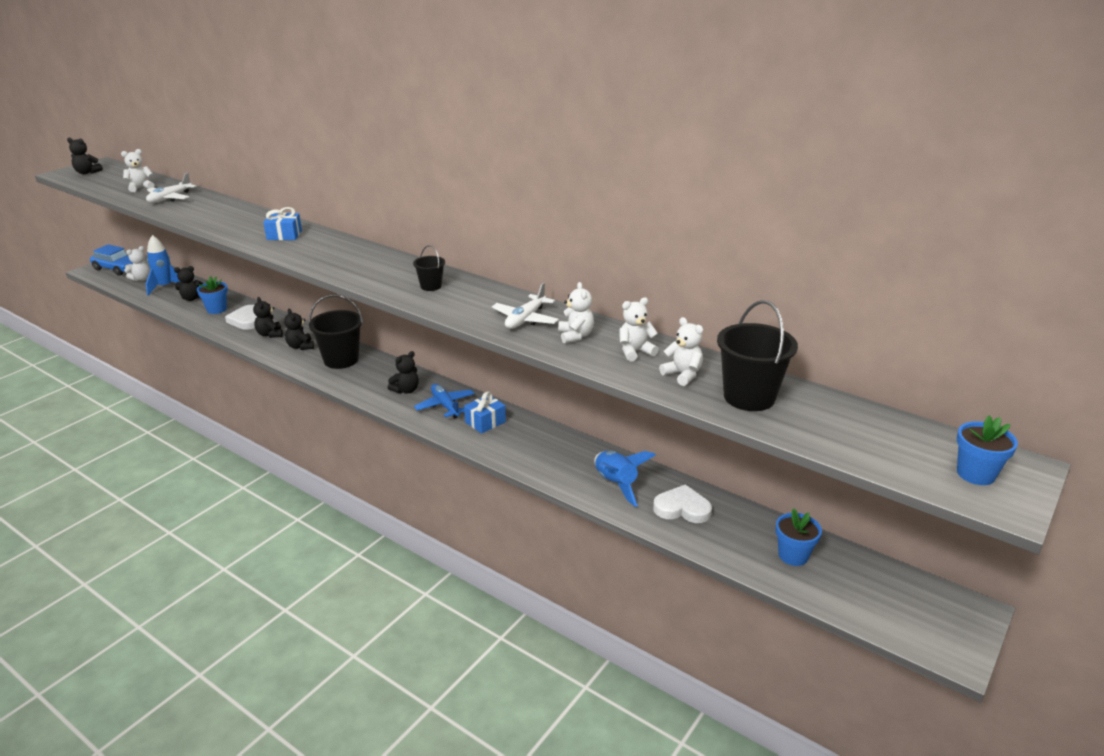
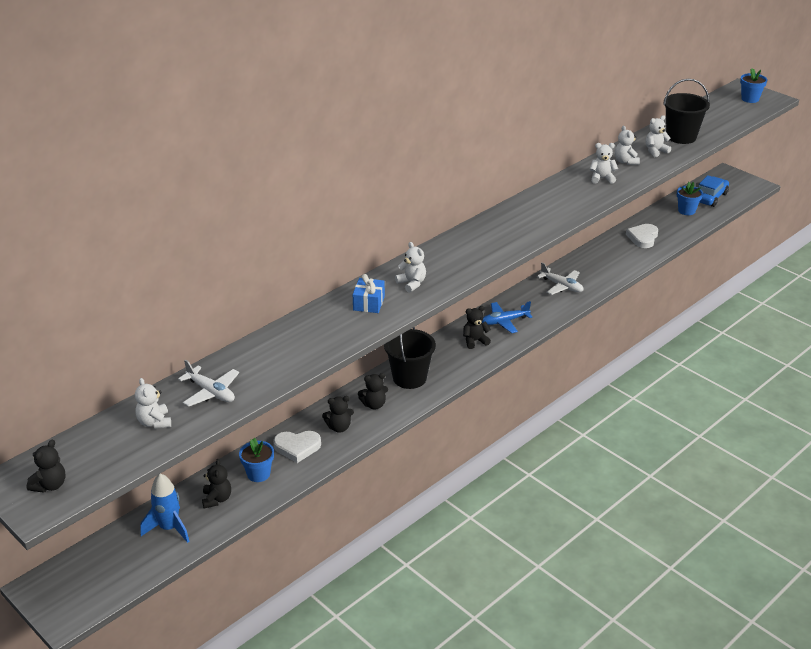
camera: 80 degrees left, 5 degrees up
(117, 269) = (75, 590): blue car -> blue car (710, 197)
(142, 279) = (128, 556): white teddy bear -> white teddy bear (412, 283)
(406, 390) = (475, 341): black teddy bear -> black teddy bear turned 75 degrees counterclockwise
(431, 286) = (509, 228): black bucket -> none
(485, 422) = (532, 304): blue gift -> none
(525, 319) = (574, 194): white plane -> white plane (561, 286)
(616, 484) = (617, 257): blue rocket -> none

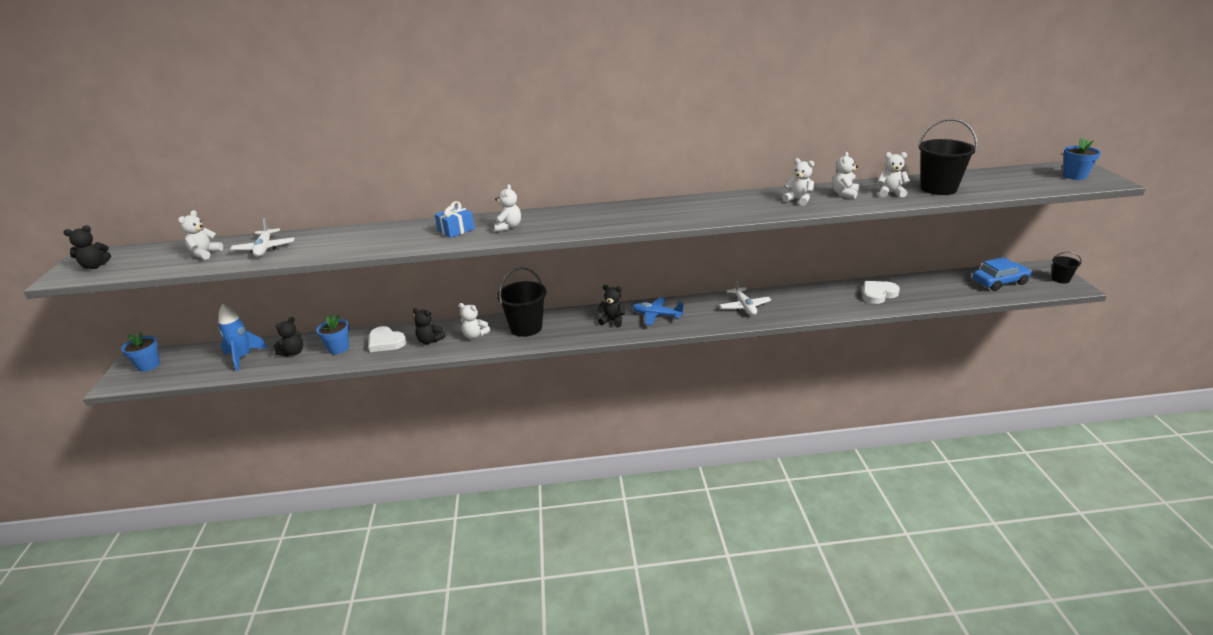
camera: 40 degrees right, 5 degrees down
(374, 405) = (475, 335): black teddy bear -> white teddy bear
(686, 211) = (957, 286): blue flower pot -> blue flower pot (149, 365)
(743, 181) = (1060, 279): none -> black bucket

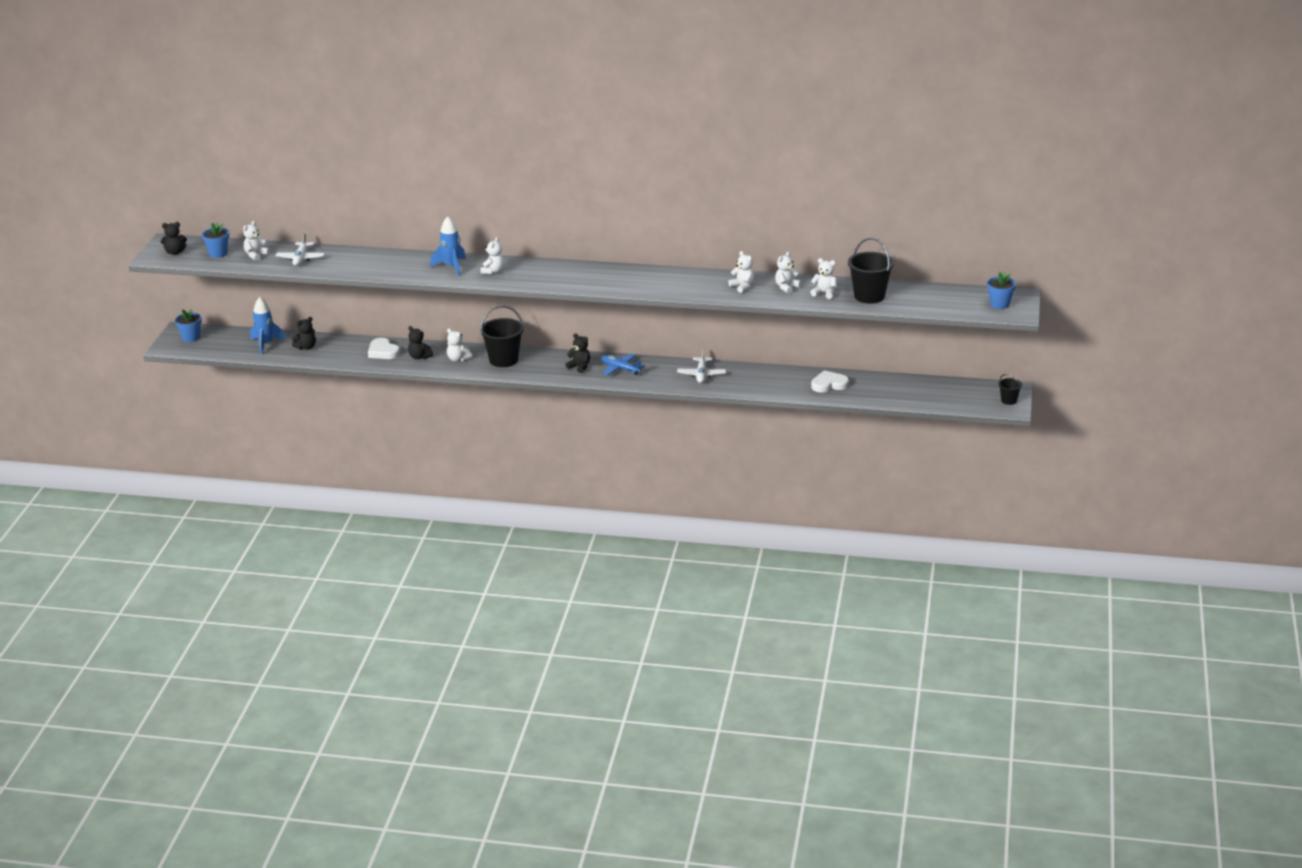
camera: 15 degrees right, 0 degrees up
(338, 348) = (343, 350): blue flower pot -> blue flower pot (218, 253)
(456, 230) = (451, 267): blue gift -> blue rocket
(1000, 282) = (950, 393): blue car -> none

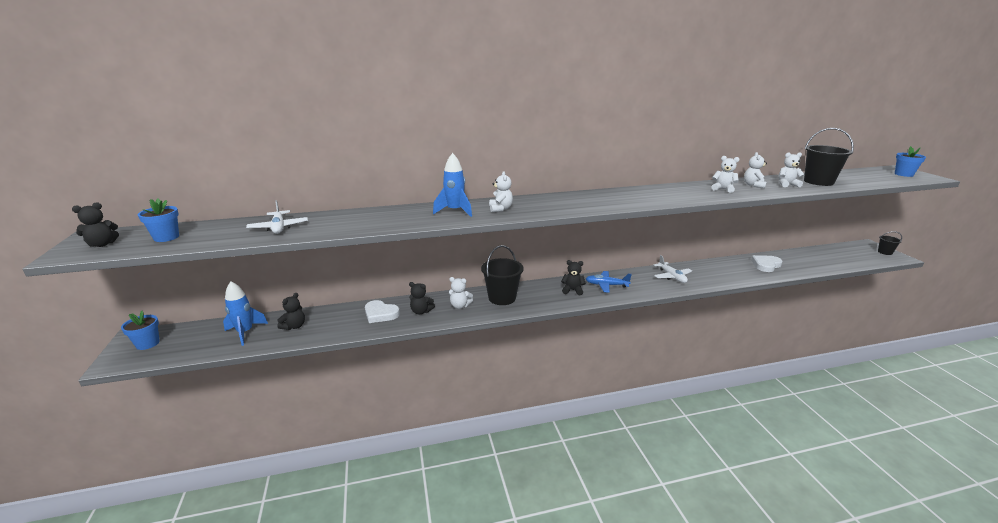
camera: 25 degrees left, 5 degrees down
(256, 255) = (219, 232): white teddy bear -> none

